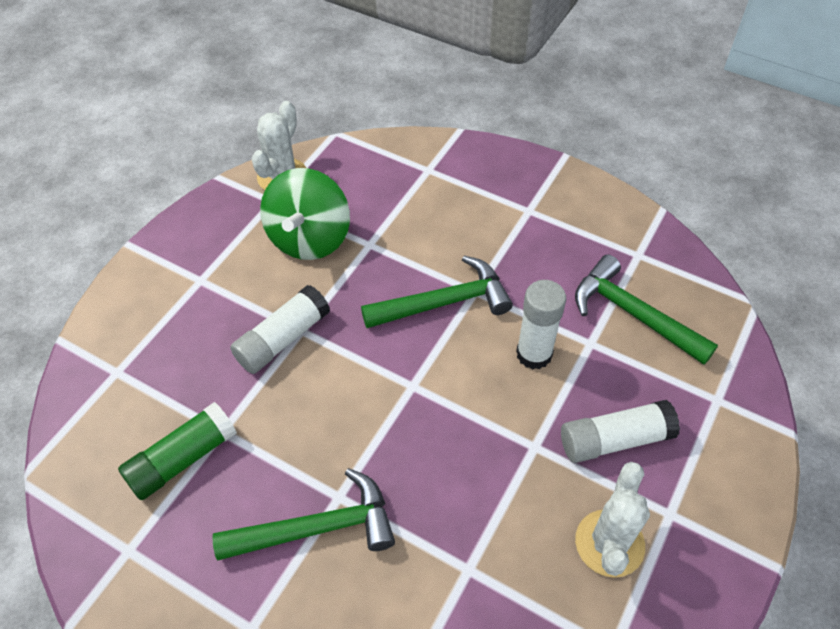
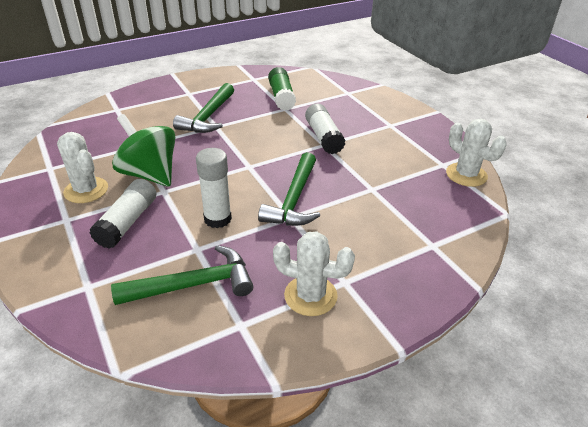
camera: 120 degrees right, 15 degrees down
(309, 238) = (395, 168): green spinning top -> green spinning top (150, 174)
(565, 225) = (310, 296): none -> white cactus

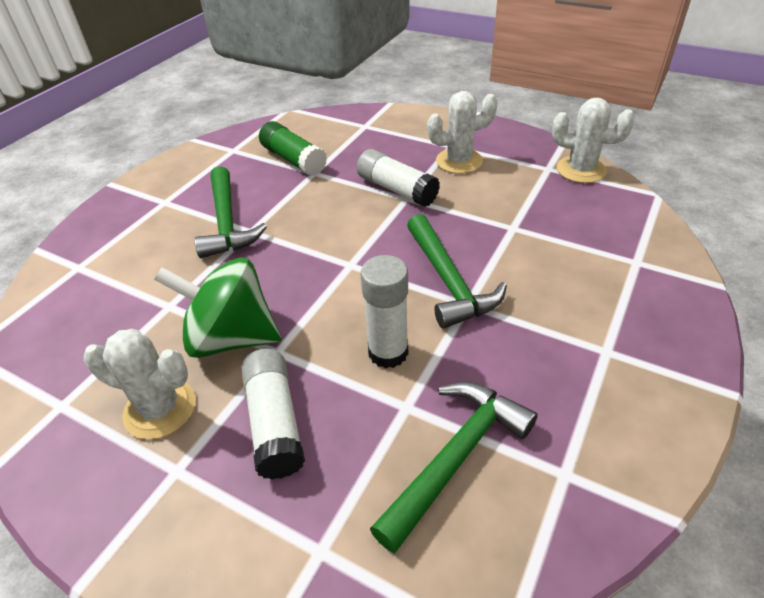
camera: 30 degrees left, 5 degrees up
(310, 296) = (593, 388): white cactus -> white cactus (459, 161)

